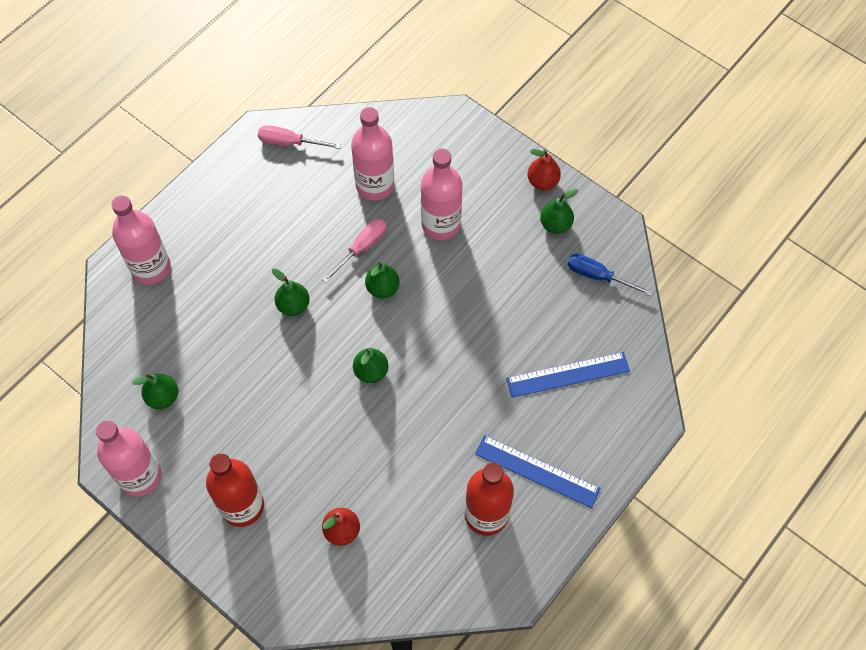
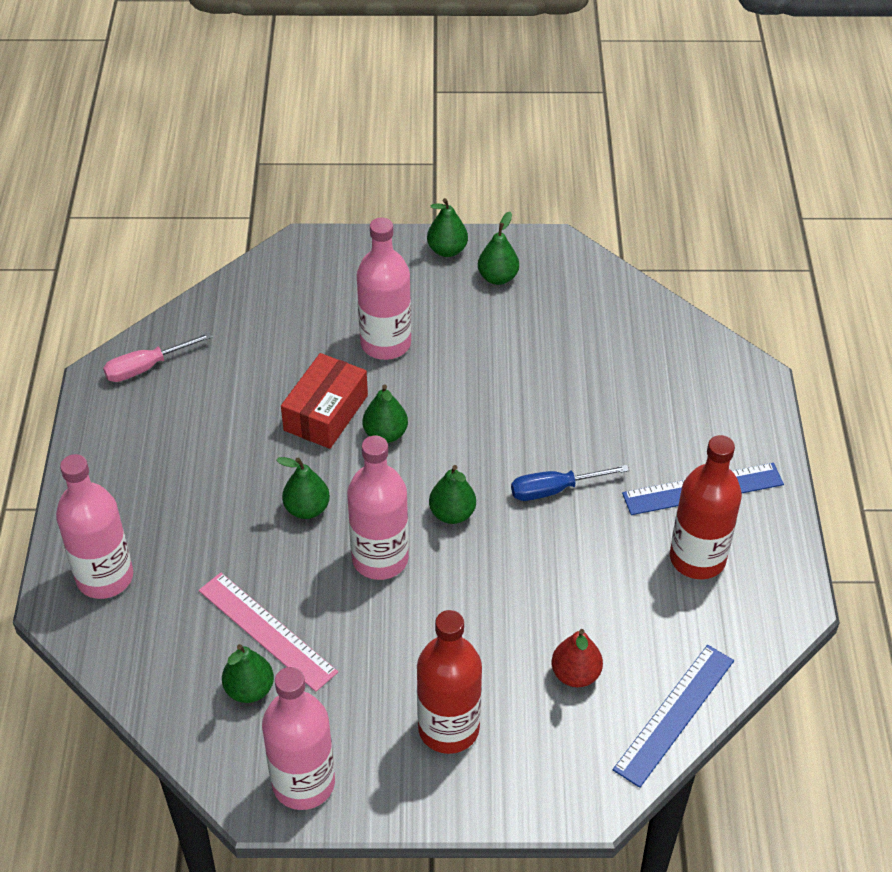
camera: 40 degrees left, 15 degrees down
(203, 368) = (267, 631): none -> pink ruler
(362, 248) = (326, 413): pink screwdriver -> red box
(375, 185) = (281, 351): pink bottle -> pink bottle (380, 559)
(542, 181) = (447, 250): red pear -> green pear
(568, 374) = (643, 391): blue ruler -> blue ruler (674, 714)
(598, 276) = (582, 295): blue screwdriver -> blue screwdriver (554, 490)

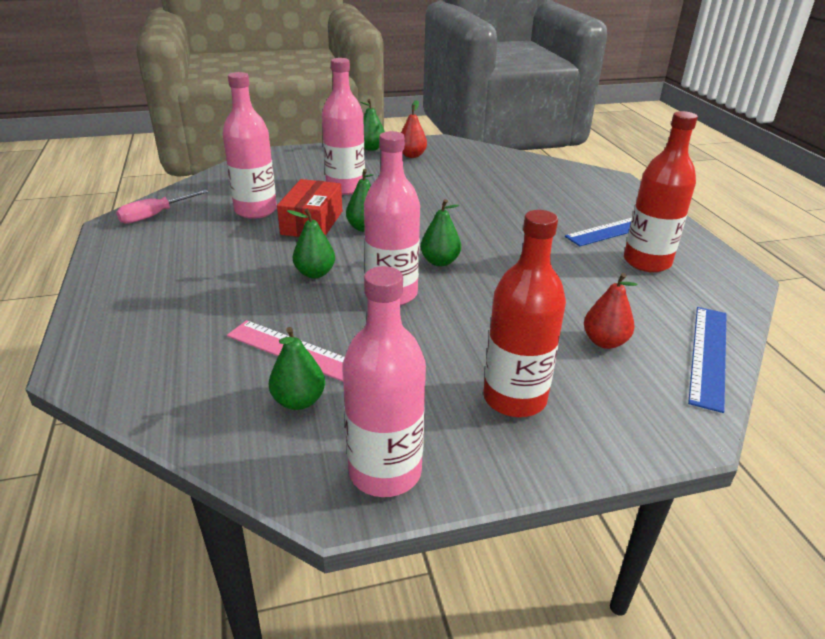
camera: 15 degrees left, 15 degrees down
(105, 577) = (128, 339): pink bottle -> pink bottle (256, 210)
(497, 277) = (412, 155): green pear -> red pear
(554, 490) = (513, 240): blue screwdriver -> none

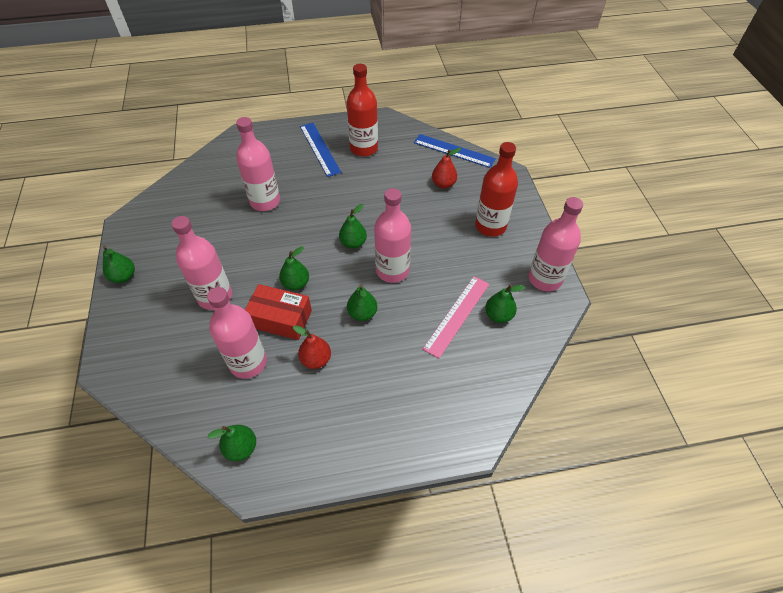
camera: 85 degrees left, 20 degrees up
(155, 215) = (241, 448): pink screwdriver -> green pear
(412, 155) = (154, 246): red pear -> red pear (316, 359)
(498, 201) = (265, 201): none -> pink bottle

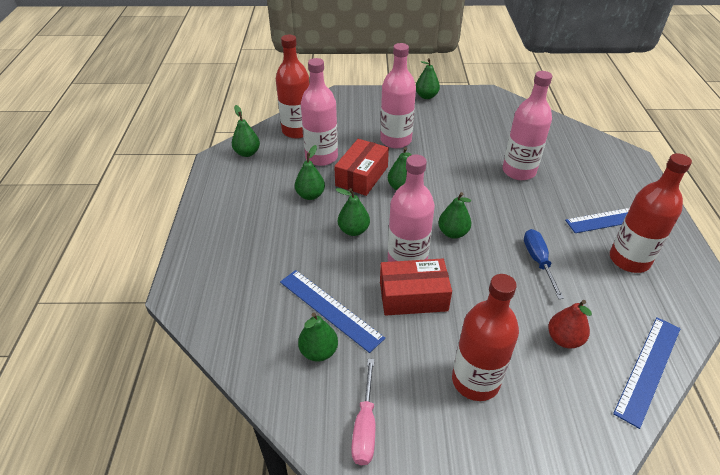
camera: 100 degrees right, 10 degrees down
(192, 401) = (297, 131): none -> red bottle
(316, 359) = (310, 195): red pear -> green pear
(375, 193) = (538, 261): none -> blue screwdriver
(429, 263) = (413, 296): none -> red box
(457, 315) = (330, 309): pink ruler -> blue ruler
(544, 279) = (365, 426): pink bottle -> pink screwdriver

